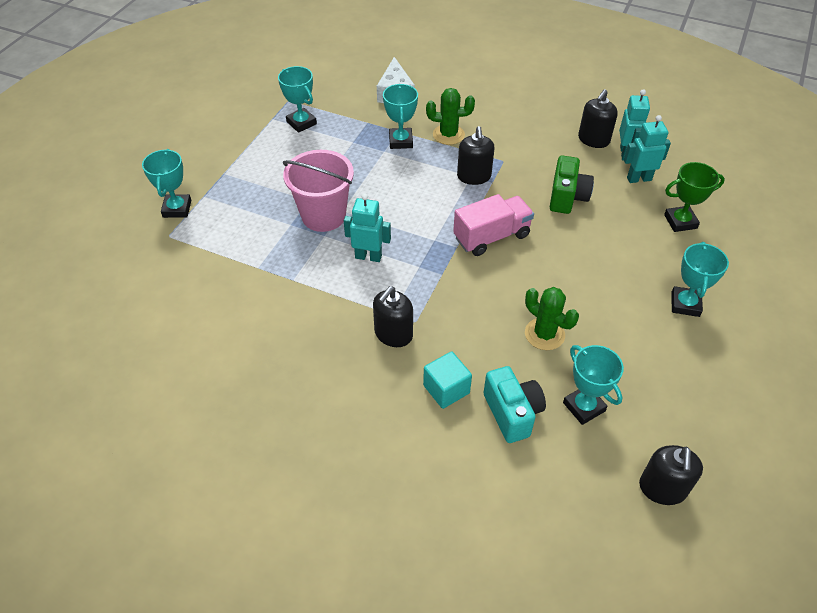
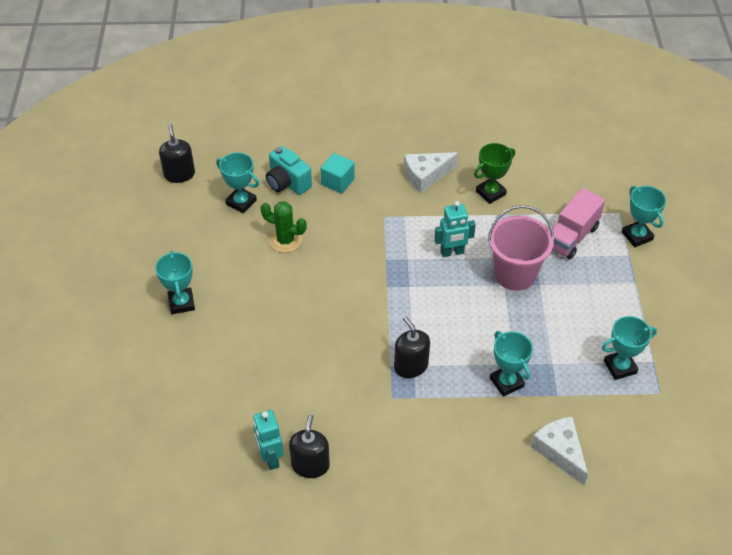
camera: 155 degrees right, 0 degrees up
(301, 123) = (620, 367): turquoise trophy -> turquoise trophy turned 45 degrees counterclockwise
(333, 355) = (426, 176): none -> white cheese
(393, 334) = (394, 203): black soap dispenser -> none
(448, 135) = (465, 410): green cactus -> none
(491, 237) = (362, 307): pink truck -> pink truck (571, 237)
(567, 197) = (312, 375): green camera -> none
(639, 179) = (248, 426): turquoise robot -> none
(680, 222) = (197, 387): green trophy -> green trophy (490, 193)

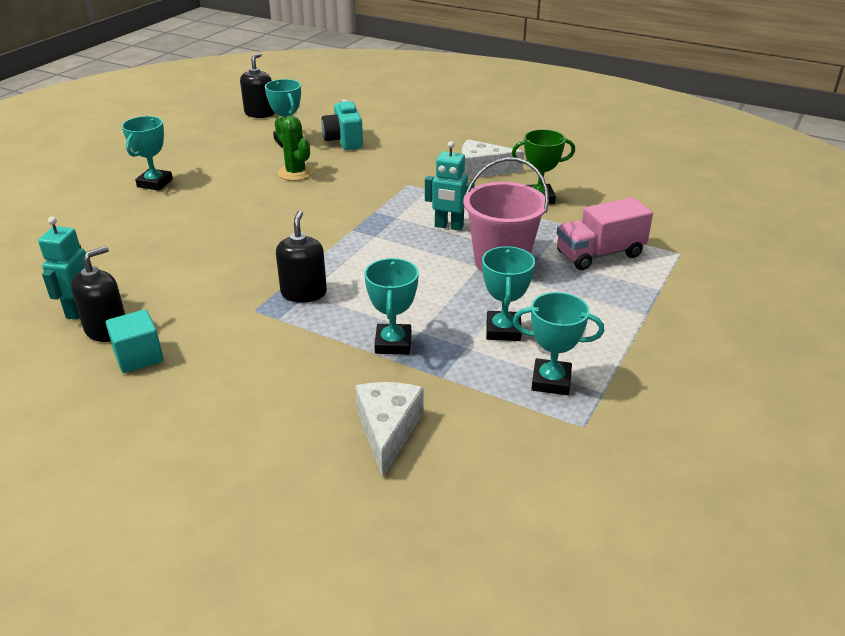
camera: 30 degrees right, 15 degrees down
(337, 182) = (390, 152): turquoise cube -> turquoise cube (139, 357)
(637, 236) = (686, 277): turquoise trophy -> turquoise trophy (503, 330)

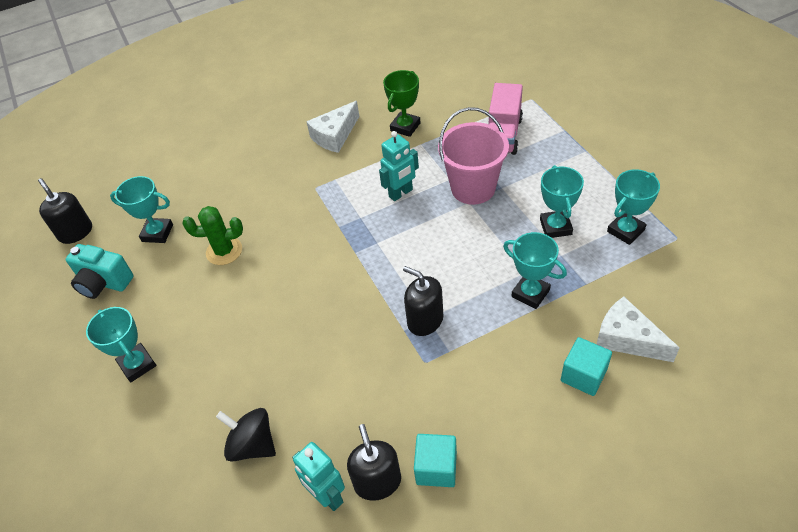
camera: 50 degrees left, 15 degrees up
(110, 257) = (252, 445): none -> black spinning top
(311, 414) = (583, 375): none -> turquoise cube
(344, 141) = (198, 195): turquoise camera -> turquoise camera (104, 283)
(503, 330) = (555, 227): turquoise trophy -> turquoise trophy turned 45 degrees clockwise

